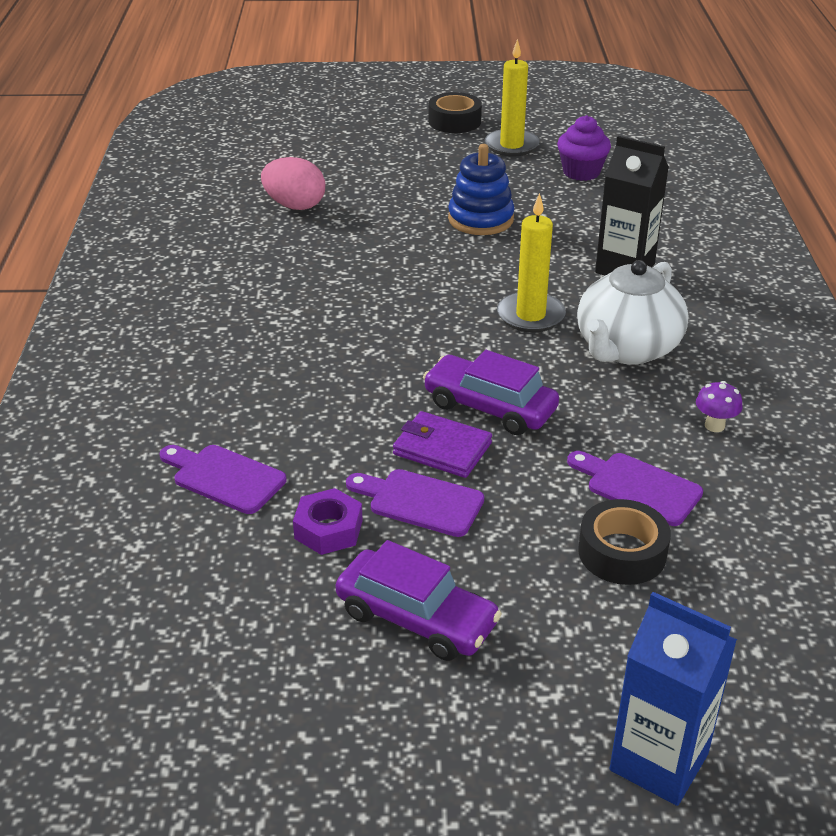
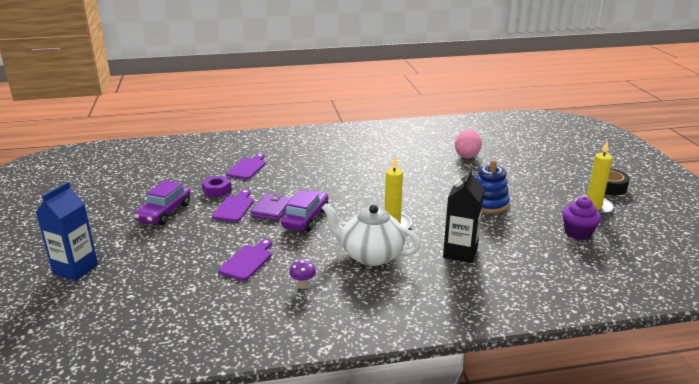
camera: 80 degrees right, 10 degrees down
(622, 552) = (199, 258): black tape -> none

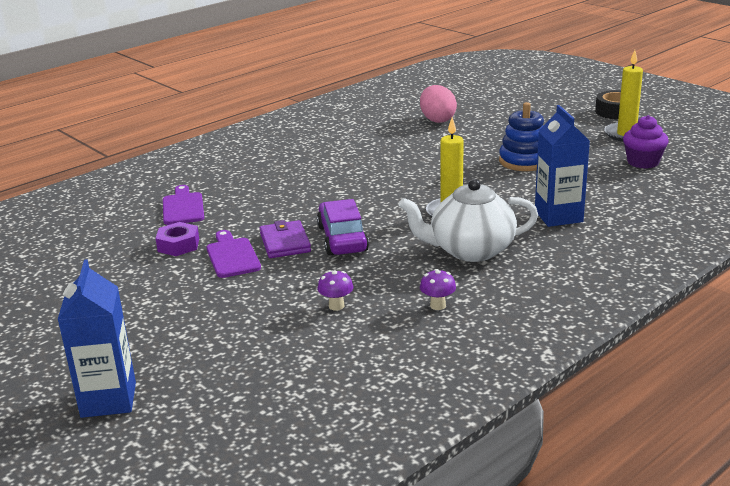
camera: 30 degrees left, 0 degrees up
(164, 212) = (140, 293): purple car -> none
(247, 261) = (336, 306): purple cutting board -> purple mushroom
(460, 252) = (558, 216): black carton -> blue carton

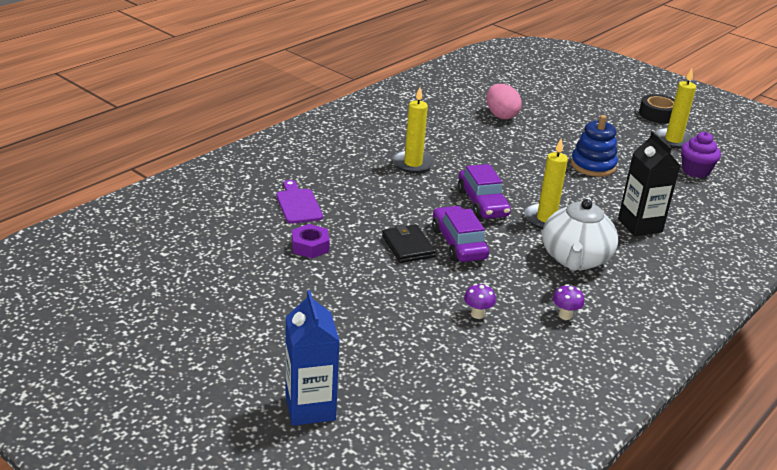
camera: 10 degrees left, 5 degrees up
(232, 256) = (364, 259): purple cutting board -> none
(285, 243) = (408, 246): purple wallet -> black wallet
(322, 166) = (413, 164): none -> yellow candle
(384, 200) = (482, 203): none -> purple car
(470, 250) = (575, 259): white teapot -> white teapot turned 60 degrees counterclockwise
(558, 216) = (640, 226): blue carton -> black carton

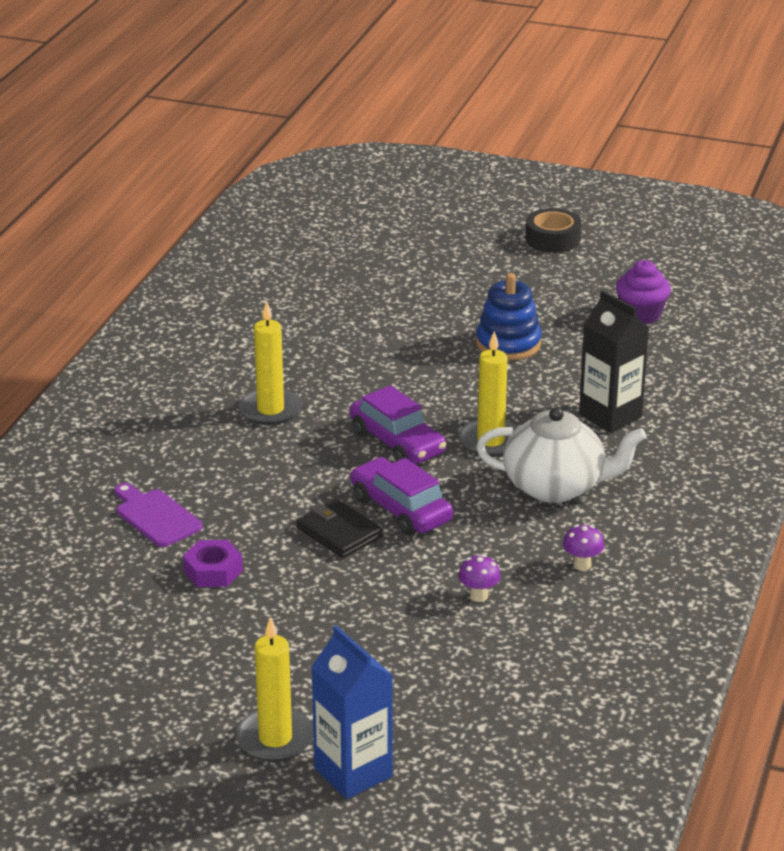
camera: 20 degrees left, 0 degrees up
(501, 115) = (344, 299): pink egg -> none
(575, 259) = (555, 486): white teapot -> white teapot turned 75 degrees counterclockwise
(673, 140) = (591, 275): yellow candle -> yellow candle (275, 738)

